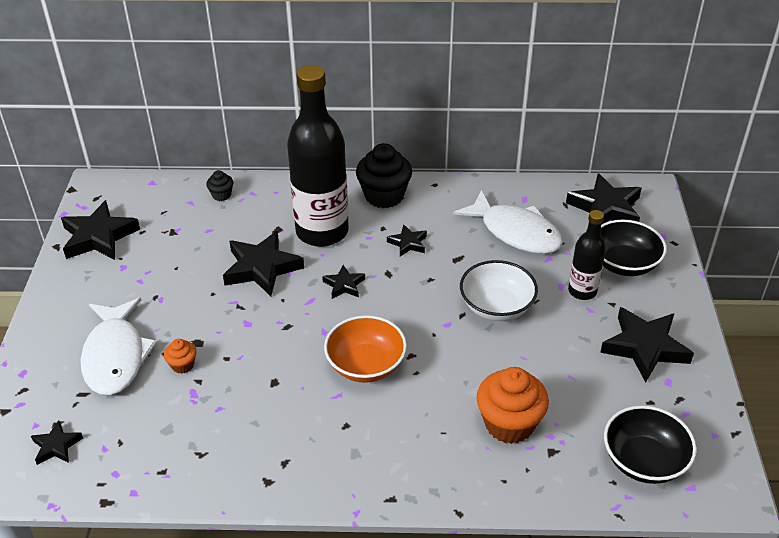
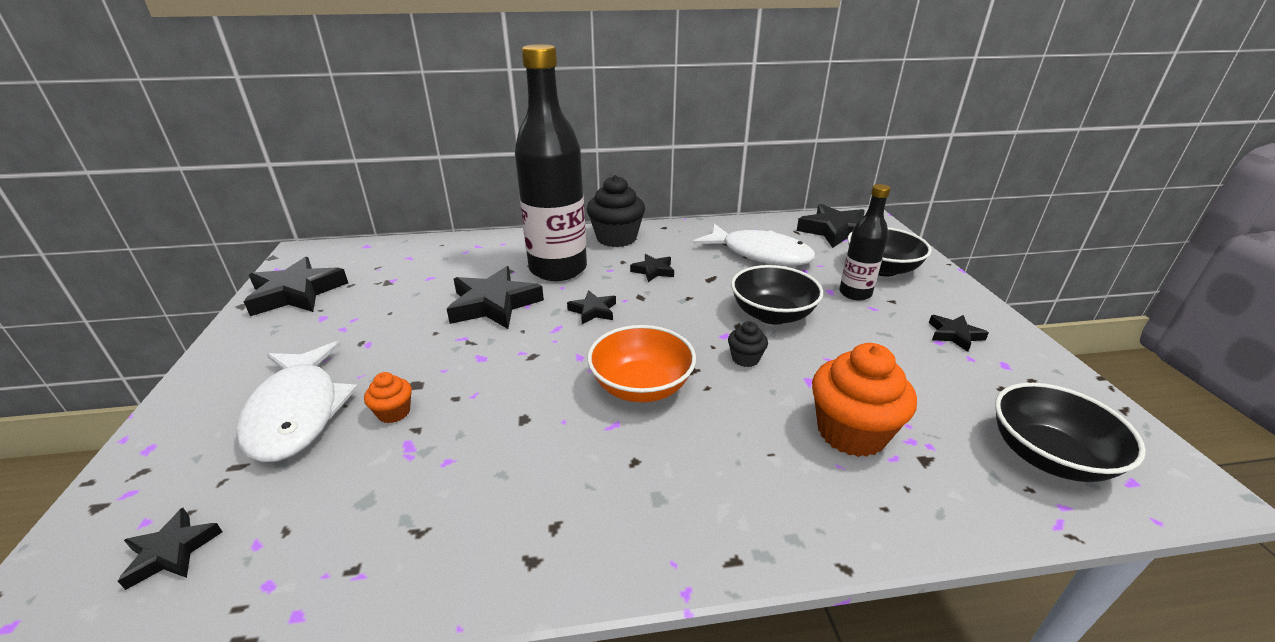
camera: 10 degrees left, 10 degrees down
(221, 195) = (443, 249): black cupcake -> black cupcake (745, 358)
(496, 307) = (772, 314): white bowl -> black bowl
(644, 347) = (954, 335): black star -> black star, size x0.52

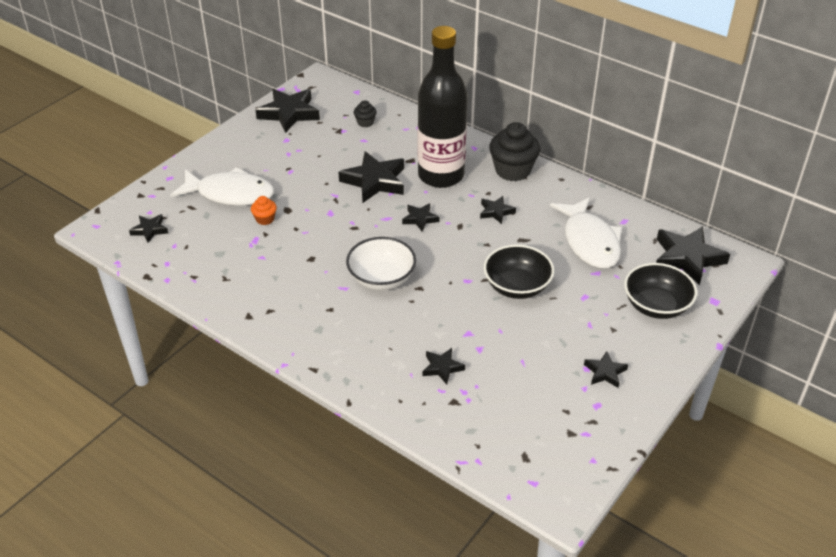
camera: 45 degrees right, 10 degrees up
(297, 412) = (230, 194): white fish -> white fish turned 105 degrees counterclockwise
(641, 386) = (381, 278): orange bowl -> white bowl
(745, 358) = (455, 300): black cupcake -> black cupcake (365, 122)
(851, 432) = (442, 367): orange cupcake -> black star
(855, 293) = (598, 309): black bottle -> none
(1047, 456) = (516, 445): black bowl -> none

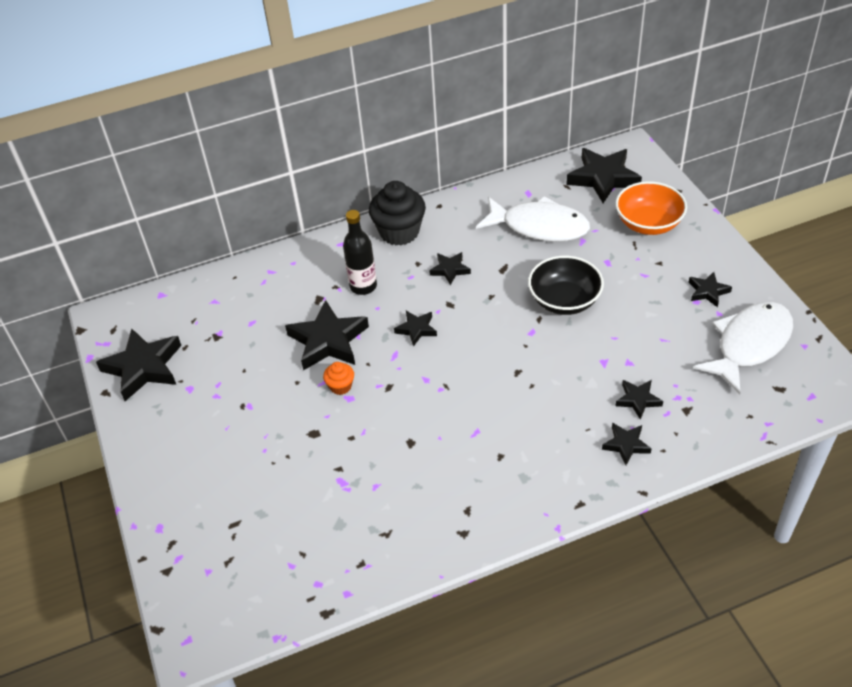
camera: 55 degrees left, 5 degrees up
(150, 230) = (243, 582): black star -> black star (626, 445)
(230, 194) = (242, 476): white fish -> white fish (749, 345)
(265, 219) = (314, 459): orange cupcake -> orange cupcake (340, 386)
(365, 122) = (223, 309): black cupcake -> none
(381, 278) = (483, 395): white bowl -> none
(441, 176) = (363, 286): black bottle -> black bottle, size x0.51
(656, 306) = (648, 224): black bowl -> orange bowl

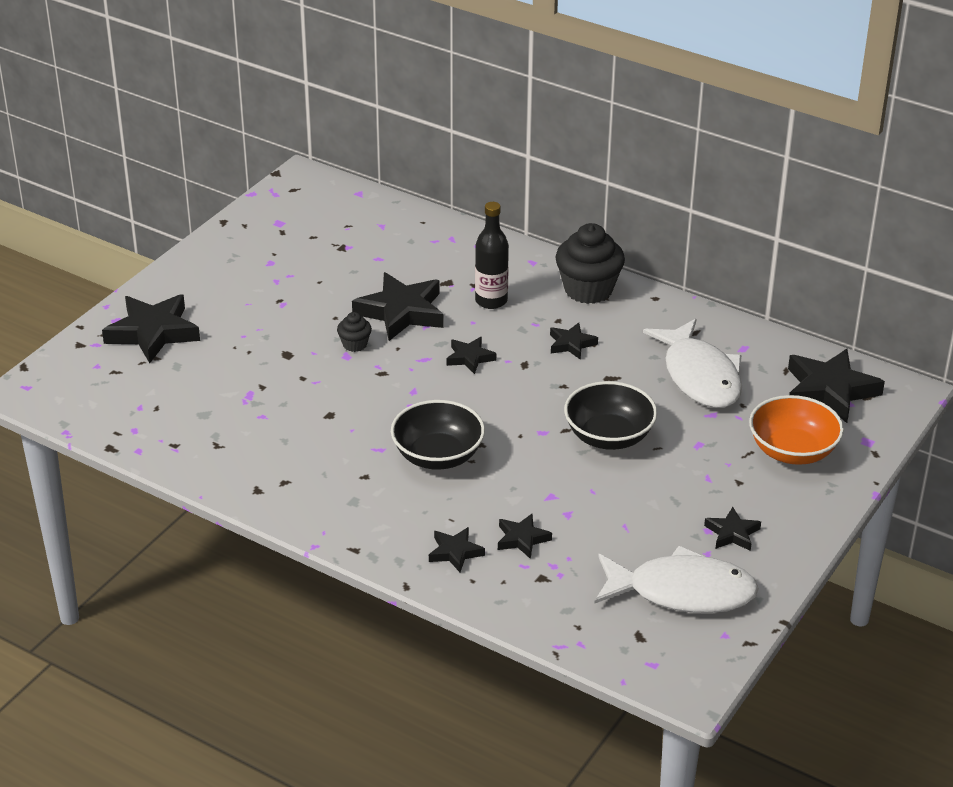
camera: 50 degrees right, 10 degrees down
(143, 367) = (268, 227): black star -> black star (153, 332)
(340, 386) = (354, 344): orange cupcake -> black cupcake
(511, 402) = (438, 456): none -> black bowl

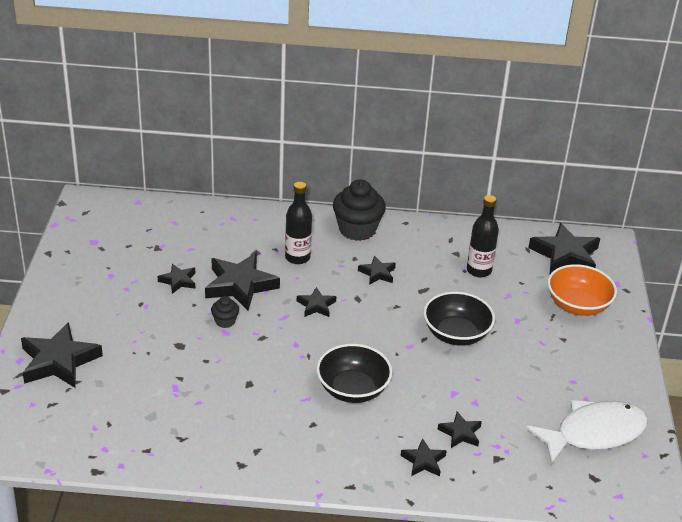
camera: 30 degrees left, 0 degrees up
(700, 376) = (479, 270): white fish -> black bottle
(732, 533) = (589, 378): black star -> black star (178, 281)

